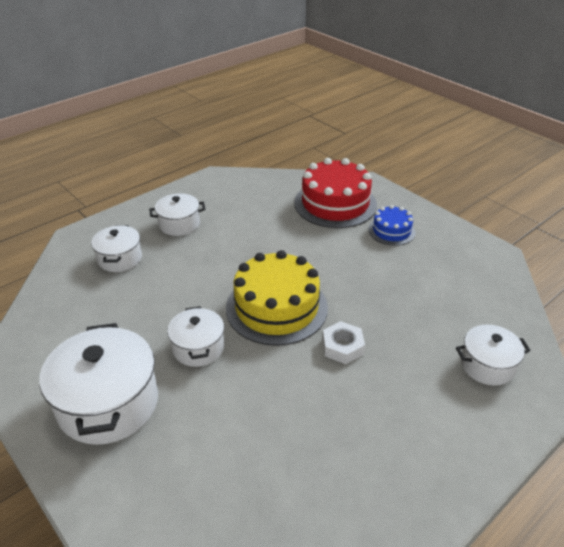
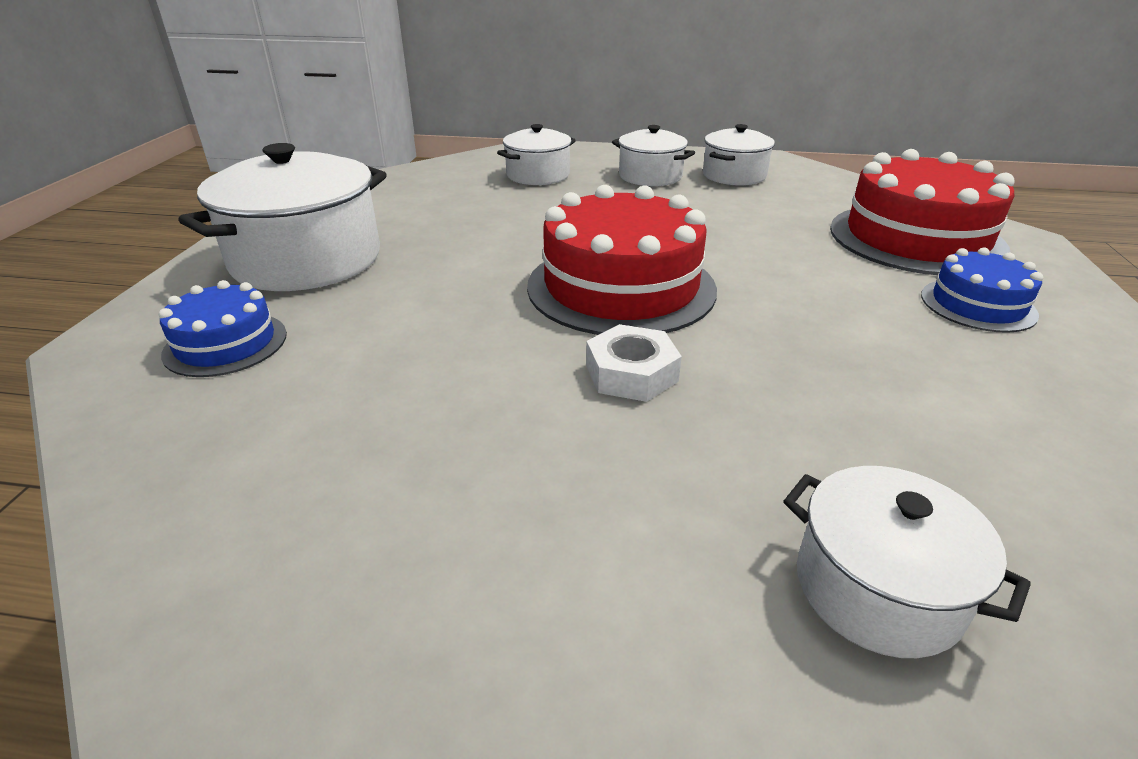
camera: 50 degrees right, 5 degrees down
(172, 473) = (226, 344): none -> blue cake
(198, 348) = (464, 269): white pot -> white pot (734, 175)
(276, 307) = (621, 287): yellow cake -> red cake

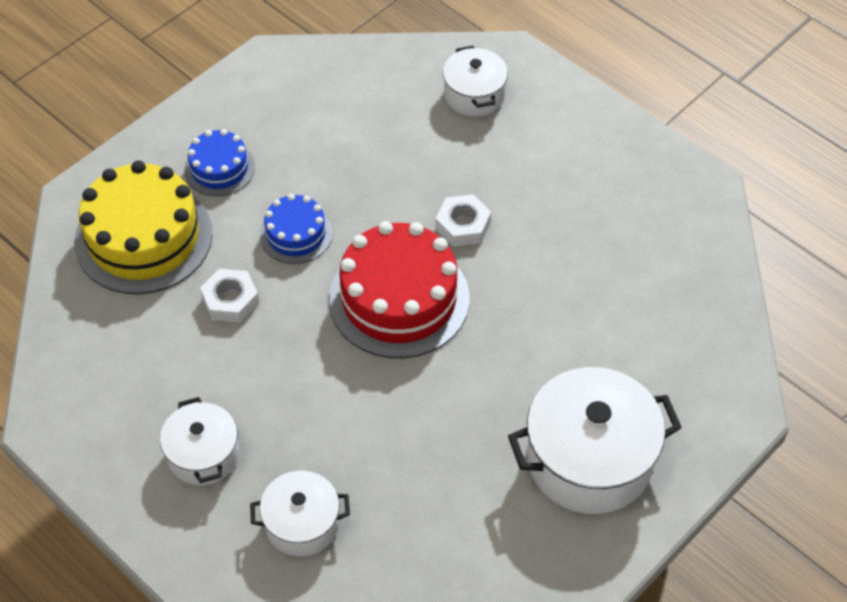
camera: 145 degrees left, 20 degrees up
(226, 344) = (668, 372): blue cake -> blue cake (296, 234)
(734, 175) = (129, 409): white pot -> none
(770, 234) = (230, 300): none -> white nut
(916, 238) = (143, 238): red cake -> yellow cake

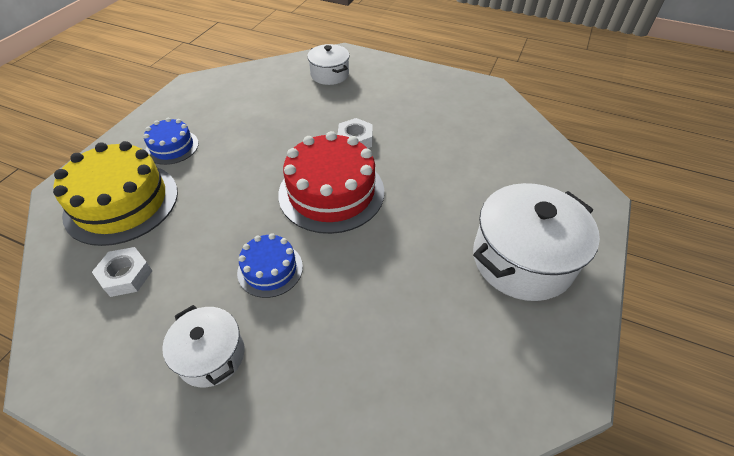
camera: 20 degrees left, 5 degrees down
(230, 300) = (203, 226): white nut -> white nut (126, 275)
(296, 234) = (241, 172): blue cake -> blue cake (270, 269)
(302, 524) = (322, 389): white pot -> none

